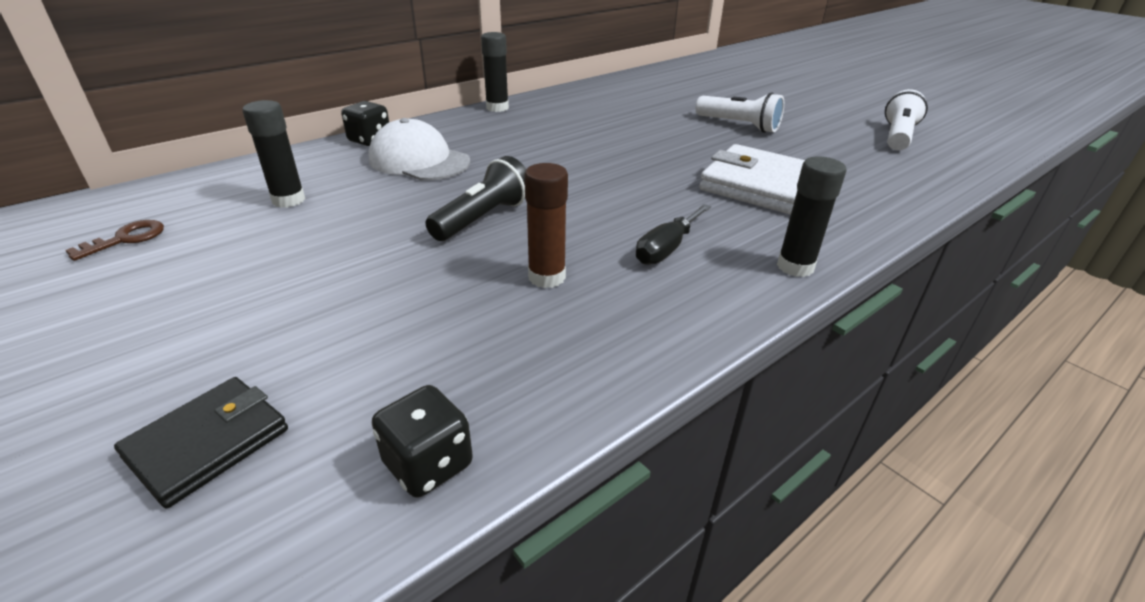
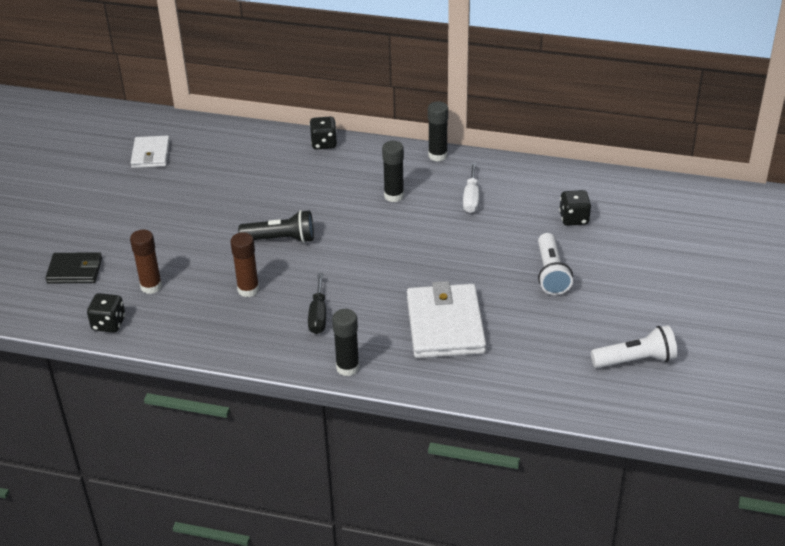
camera: 55 degrees right, 5 degrees up
(126, 239) = (151, 154): brown key -> white wallet
(288, 200) = (229, 169): black glue stick -> black glue stick (394, 196)
(406, 363) = (151, 286): none -> brown glue stick
(419, 160) = (320, 177): white cap -> none
(584, 117) = (471, 198): none -> white screwdriver
(667, 248) = (318, 315): black screwdriver -> black screwdriver turned 90 degrees counterclockwise
(674, 97) = (574, 218): none -> black dice

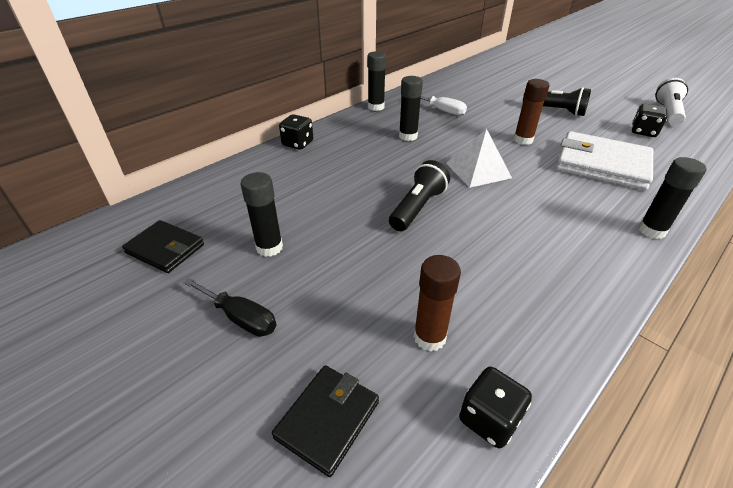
camera: 60 degrees left, 0 degrees up
(151, 154) = (165, 249): white wallet -> black wallet
(183, 193) = (269, 247): none -> black glue stick
(248, 289) = (489, 255): brown glue stick -> brown glue stick (523, 140)
(318, 315) = (558, 223): black screwdriver -> black screwdriver (240, 318)
(366, 253) = (478, 170): none -> white pyramid
(551, 273) = (555, 111): white flashlight -> black flashlight
(574, 218) = (497, 88): black dice -> black dice (643, 132)

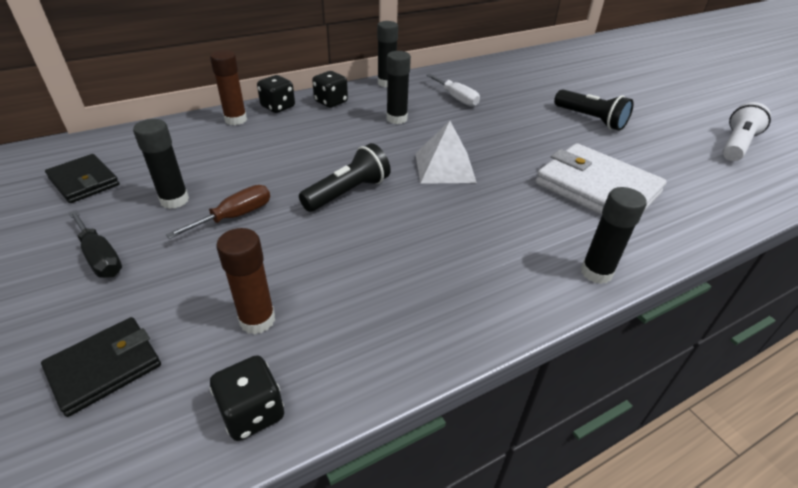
camera: 15 degrees right, 0 degrees up
(337, 250) = (235, 216): none -> brown screwdriver
(523, 140) = (523, 145): brown glue stick -> brown glue stick (236, 120)
(643, 132) = (683, 161): black dice -> black dice (331, 102)

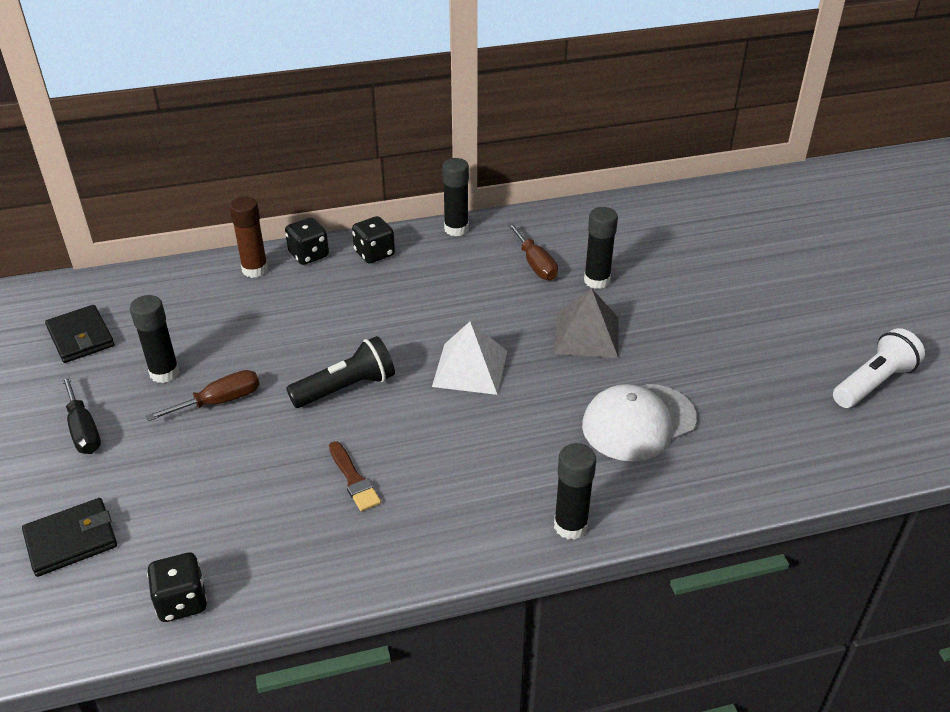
camera: 15 degrees right, 0 degrees up
(257, 320) = (209, 519): brown glue stick -> none
(387, 263) = (354, 479): none -> brown brush
(396, 119) = (444, 289): black glue stick -> black glue stick (597, 281)
(456, 98) = (535, 264): white screwdriver -> brown screwdriver
(520, 136) = (586, 335): none -> grey pyramid
(590, 119) = (696, 318): black flashlight -> none
(597, 188) = (638, 422): white wallet -> white cap

